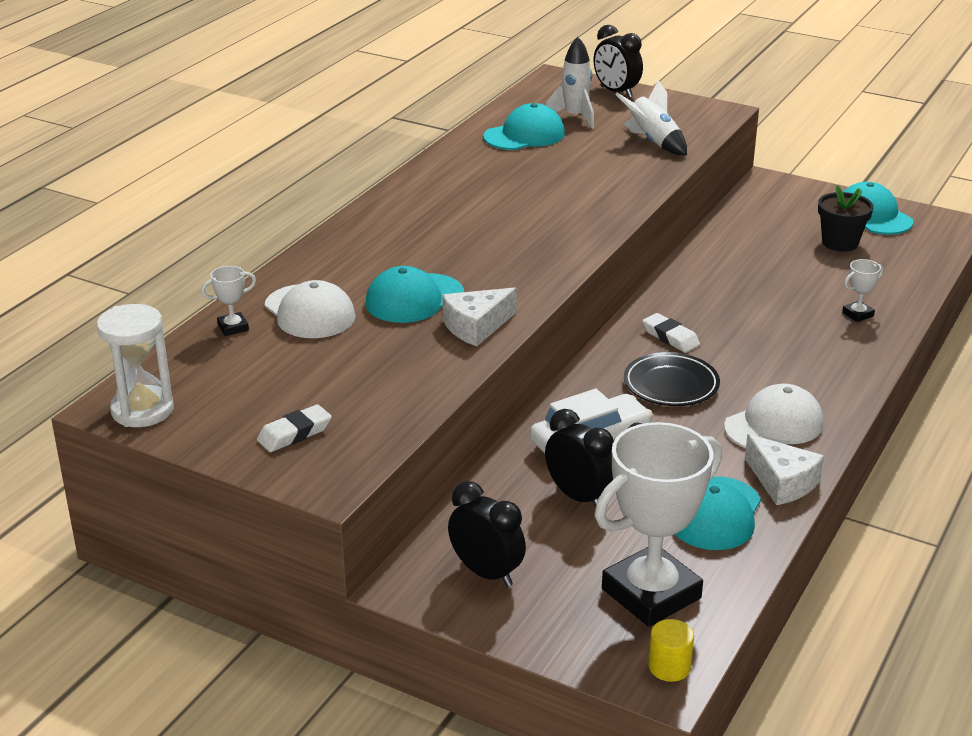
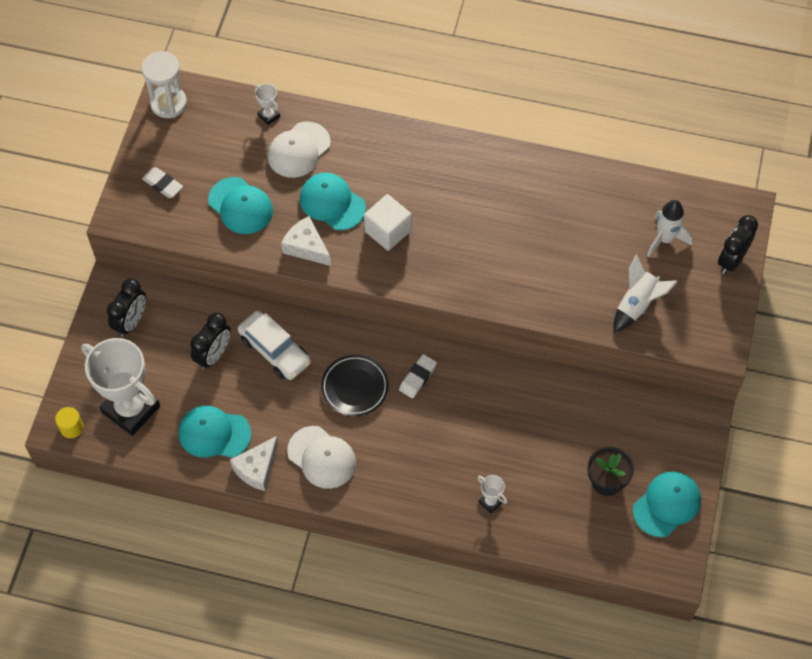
camera: 75 degrees right, 30 degrees up
(481, 266) = (388, 231): none -> white cube
(524, 135) = (615, 210): turquoise cap -> turquoise cap (240, 206)

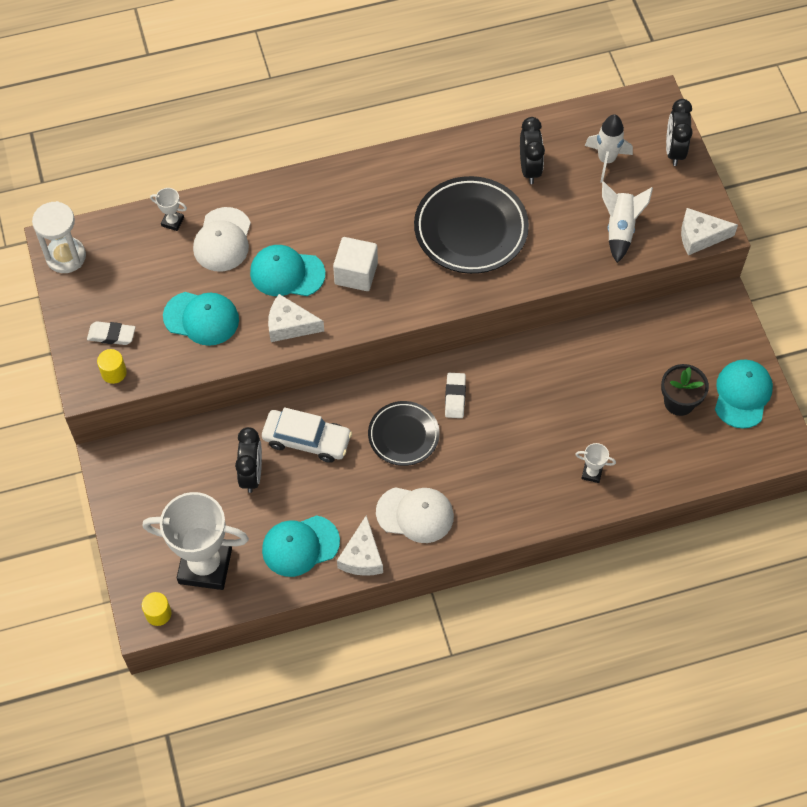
camera: 30 degrees left, 0 degrees up
(131, 322) = (151, 484): black clock -> black clock (529, 168)
(145, 215) = (114, 372): none -> yellow cylinder
(508, 241) = (471, 229): none -> black plate
(704, 346) = (700, 236): none -> white cheese

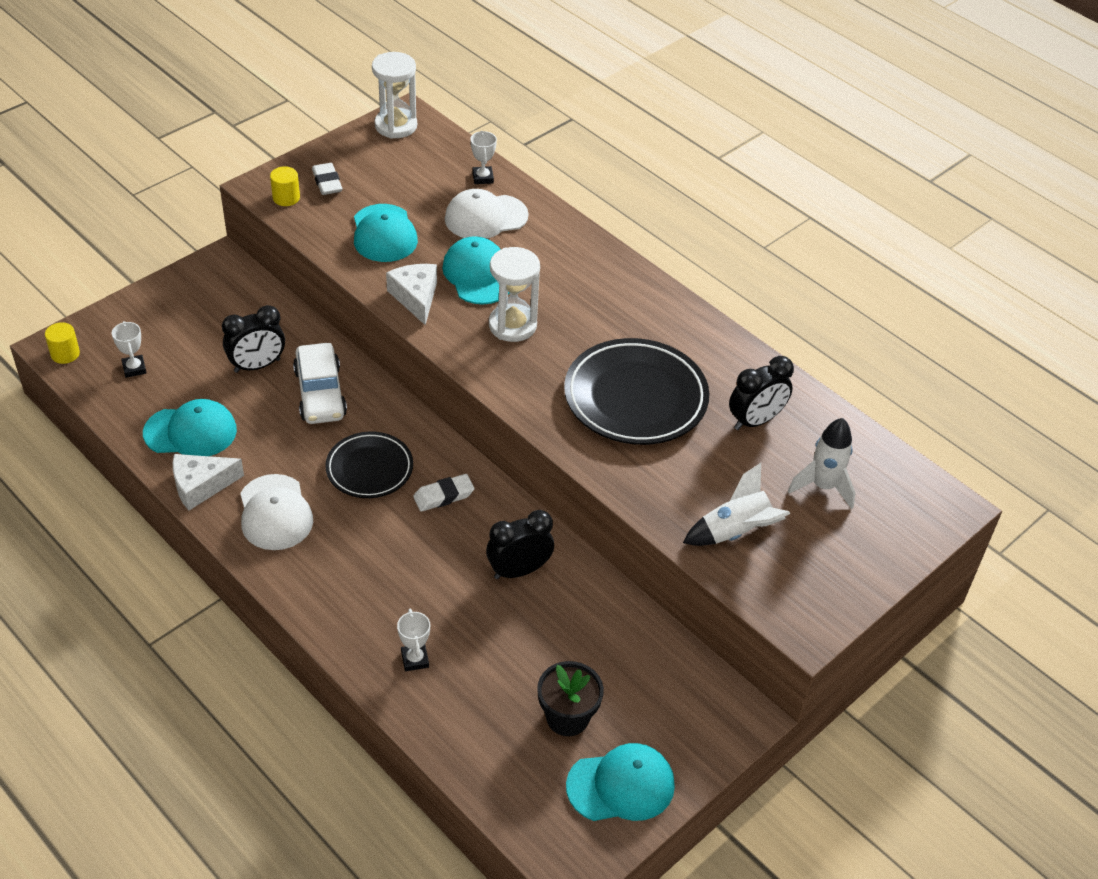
camera: 60 degrees right, 15 degrees down
(205, 565) = (134, 368): white trophy -> white trophy, size x0.41
(300, 546) = (190, 432): turquoise cap -> turquoise cap turned 135 degrees clockwise
(356, 273) = (512, 325): white cube -> white hourglass
(674, 151) = (890, 548): black clock -> black clock (519, 570)
(700, 236) = (784, 617): white cheese -> none

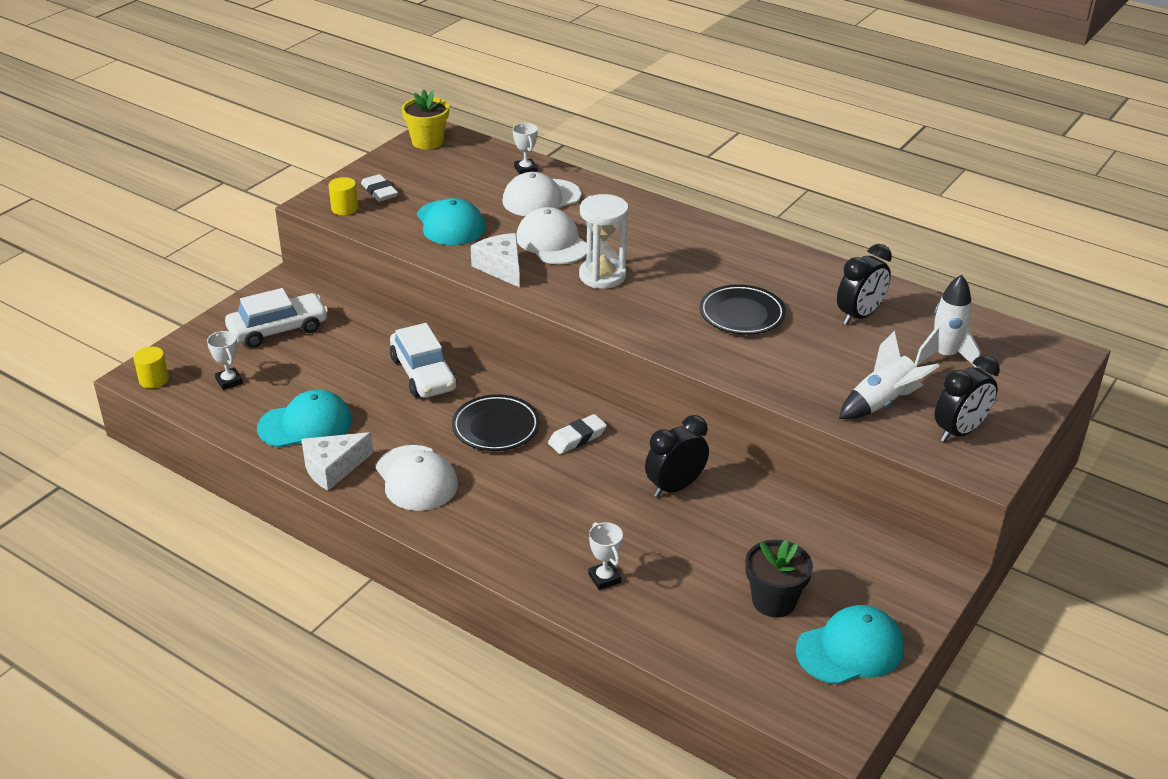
camera: 10 degrees left, 10 degrees down
(198, 316) = (278, 329): none -> white car
(257, 366) = (352, 361): black clock -> black clock (959, 432)
(396, 126) = (427, 142): white hourglass -> yellow flower pot
(477, 275) = (552, 242): turquoise cap -> white cap
(635, 397) = (742, 314): black plate -> black plate, size x0.61

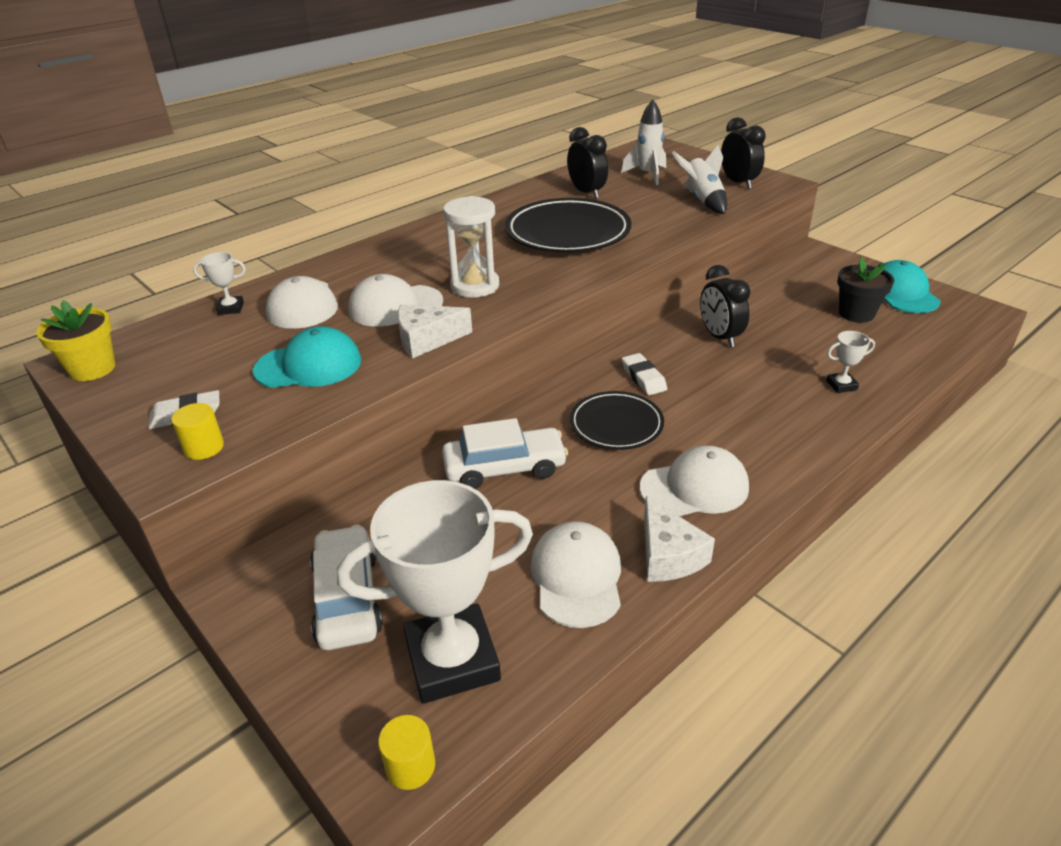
camera: 75 degrees left, 0 degrees up
(229, 381) = (452, 660): white trophy -> white trophy, size x2.46
(305, 425) = (577, 577): turquoise cap -> white cap
(742, 314) = (567, 233): black plate -> black plate, size x1.64

